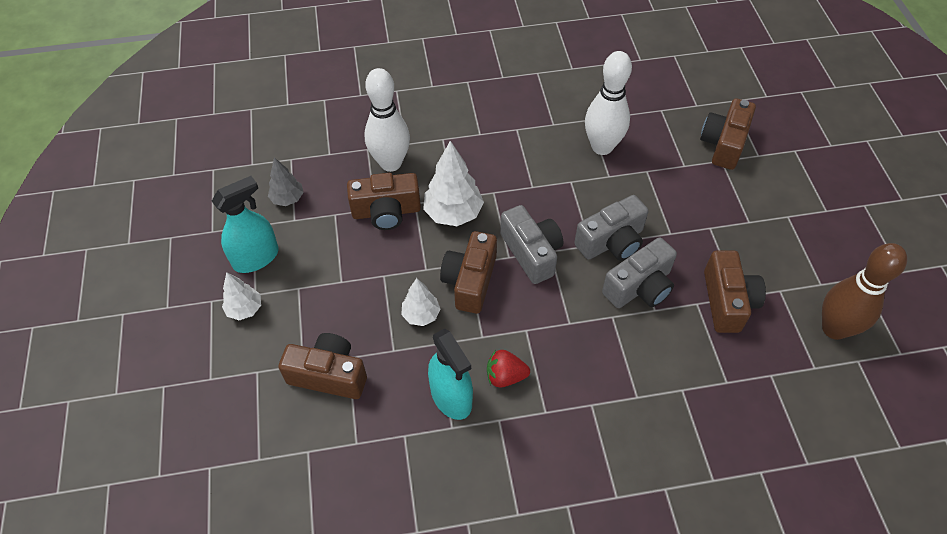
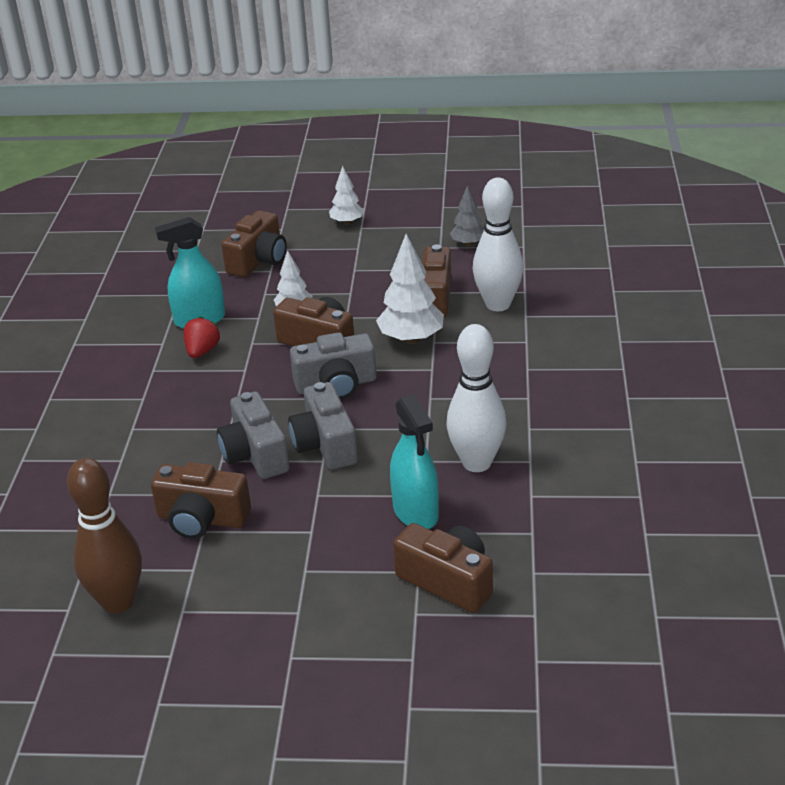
camera: 105 degrees right, 20 degrees down
(256, 258) = (401, 227): turquoise spray bottle -> turquoise spray bottle (415, 512)

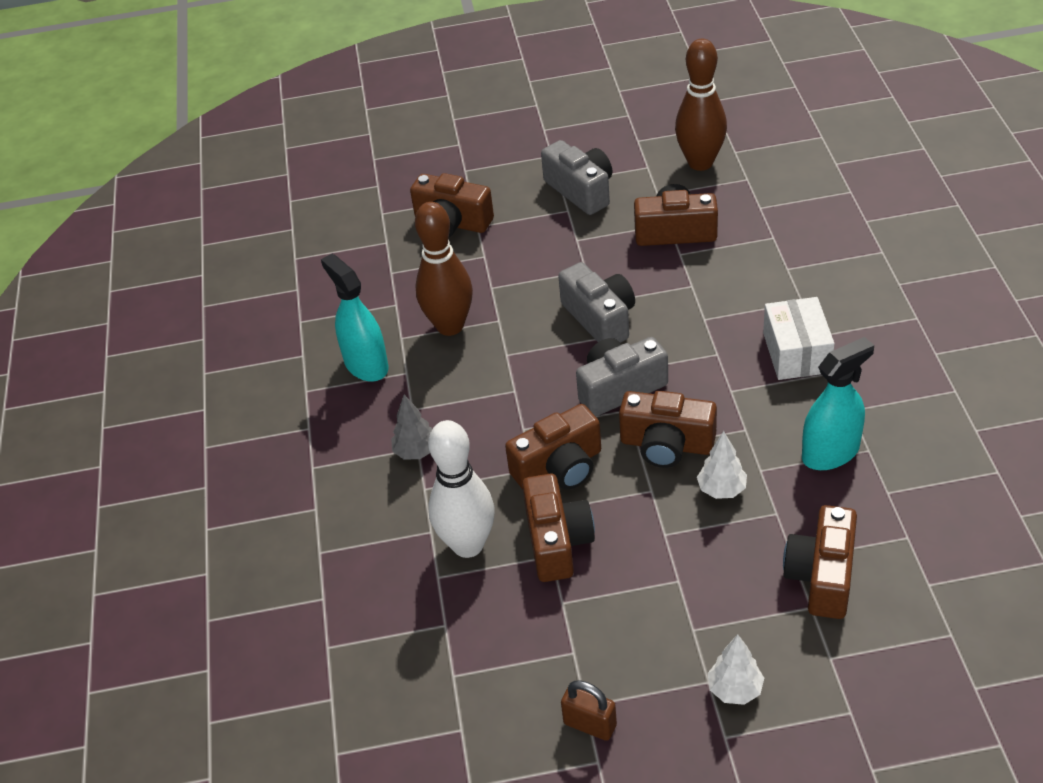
camera: 170 degrees right, 10 degrees up
(171, 388) = (796, 353): none -> white box
(202, 351) = (795, 406): red strawberry -> none
(255, 454) = (662, 296): grey camera -> grey camera (581, 190)
(411, 339) = (559, 468): white tree -> brown camera
(415, 512) = (493, 271): turquoise spray bottle -> turquoise spray bottle (366, 365)
(441, 219) = (590, 724): none -> brown padlock
(468, 244) = (534, 666): grey tree -> grey tree (416, 452)
(477, 463) = (450, 326): white bowling pin -> brown bowling pin

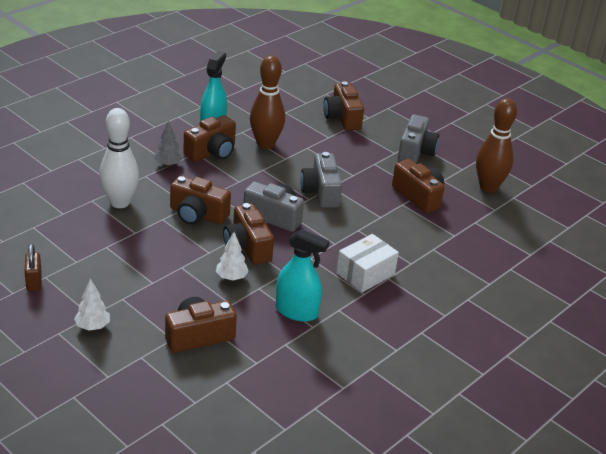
camera: 45 degrees right, 10 degrees down
(557, 541) = (146, 231): brown camera -> brown camera (212, 152)
(600, 318) = (321, 192): grey camera -> grey camera turned 150 degrees clockwise

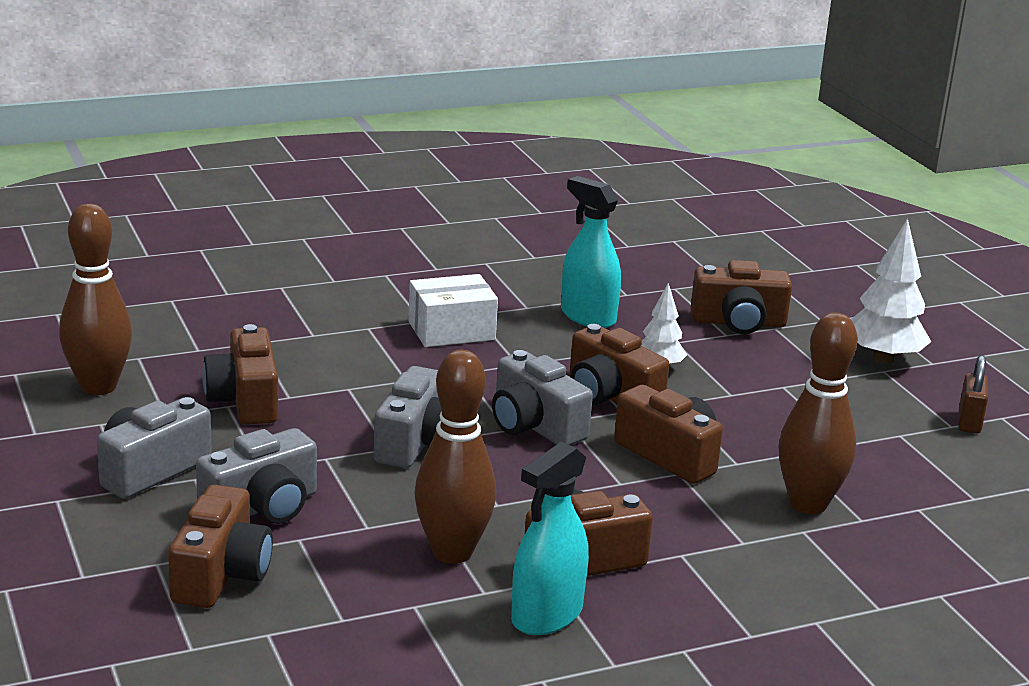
camera: 155 degrees left, 10 degrees down
(92, 327) = (883, 359): white tree -> white tree, size x1.67
(120, 202) = (808, 504): white bowling pin -> brown bowling pin
(168, 164) = (688, 554): grey tree -> none
(247, 247) = (610, 396): brown camera -> brown camera turned 135 degrees clockwise
(355, 146) = (262, 507): none -> grey camera

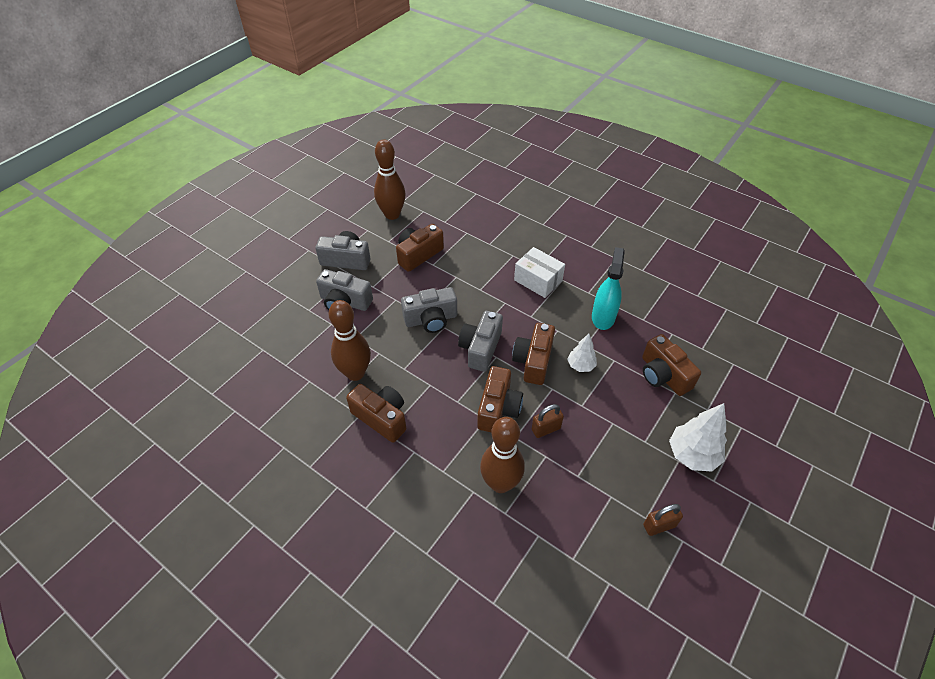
camera: 60 degrees right, 25 degrees up
(221, 574) = (291, 316): brown camera -> none
(547, 615) = (330, 426): turquoise spray bottle -> none
(745, 435) = (546, 429): none -> brown padlock

